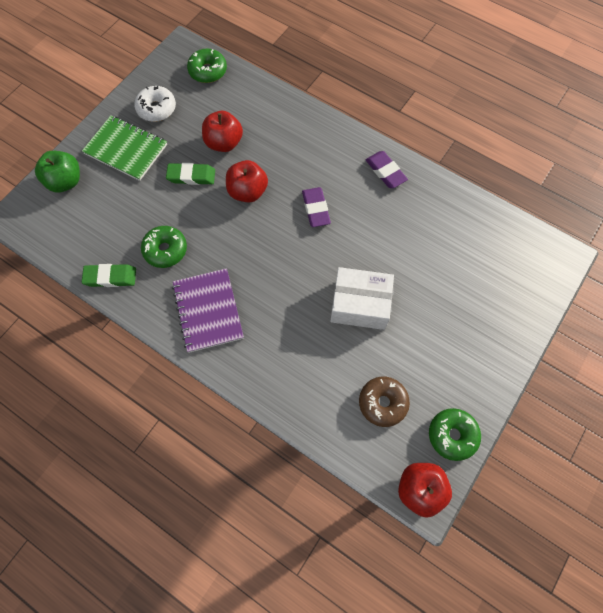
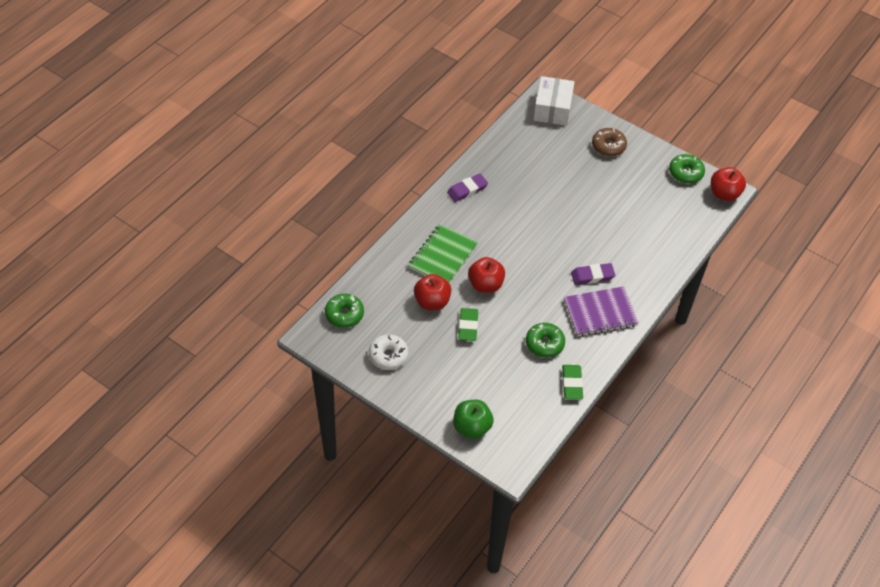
camera: 90 degrees left, 15 degrees down
(126, 149) = (436, 379): green notebook -> green notebook (443, 256)
(316, 209) = (503, 238): purple eraser -> purple eraser (592, 276)
(360, 304) = (590, 215): white box -> white box (552, 109)
(383, 403) = (666, 208): brown donut -> brown donut (608, 146)

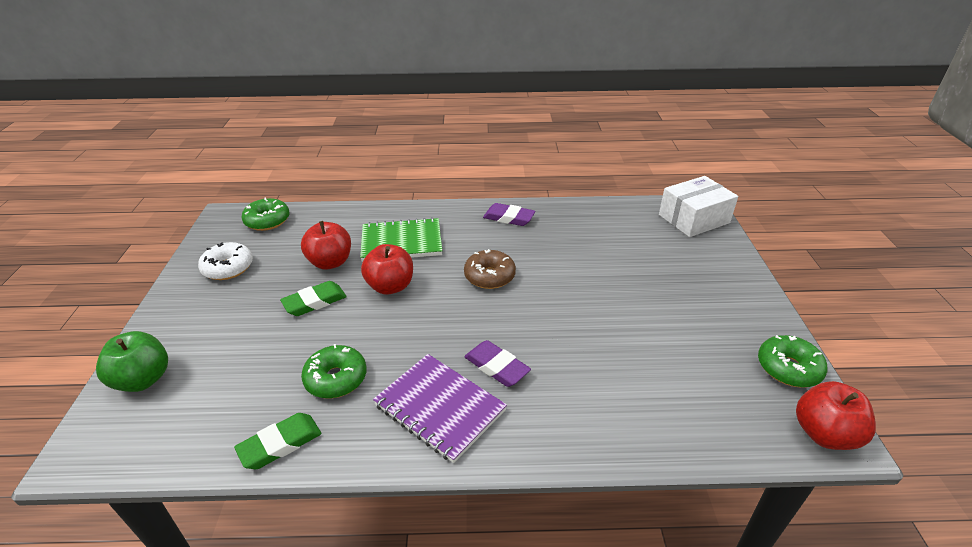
camera: 55 degrees right, 15 degrees down
(608, 146) = (713, 279): brown donut -> brown donut (489, 276)

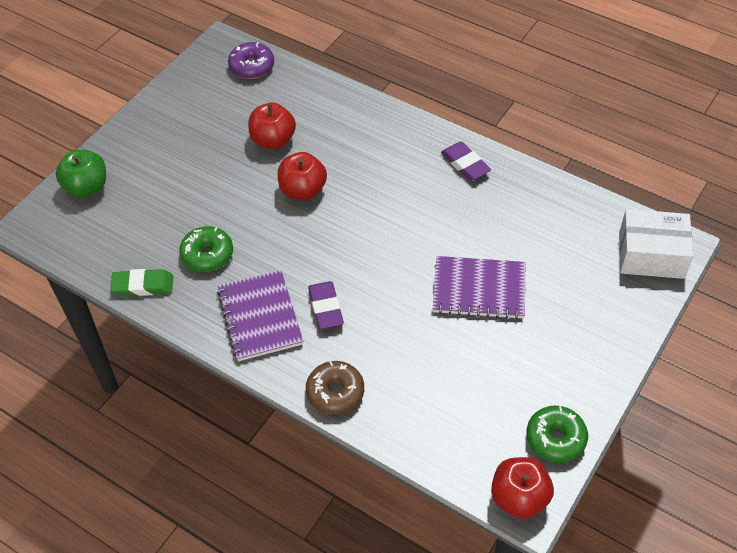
camera: 35 degrees right, 15 degrees up
(228, 268) = (192, 108): white donut -> none
(267, 221) = (252, 66): green donut -> purple donut
(314, 302) = (236, 176): green eraser -> none
(401, 242) = (346, 146): green notebook -> none
(489, 276) = (391, 221): brown donut -> brown donut (335, 393)
(608, 291) = (479, 289): none -> purple notebook

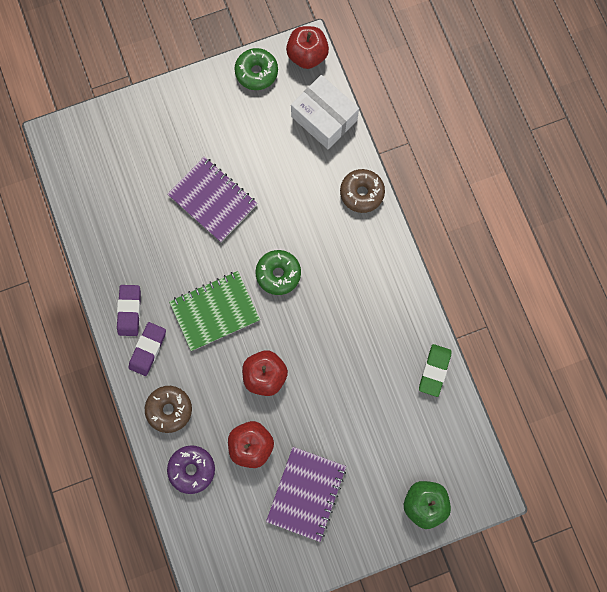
camera: 145 degrees left, 25 degrees up
(143, 285) = (434, 370): green eraser -> green eraser turned 75 degrees clockwise
(207, 255) = (373, 365): green donut -> green donut (278, 274)
(252, 66) = (209, 549): purple donut -> purple donut (192, 469)
(260, 317) = (371, 284): purple notebook -> purple notebook (306, 493)
(325, 307) = (322, 260): purple eraser -> purple eraser (148, 349)
(364, 123) = (169, 409): none -> brown donut
(391, 207) = (215, 311): none -> green notebook
(651, 255) = (79, 143): white box -> white box (324, 118)

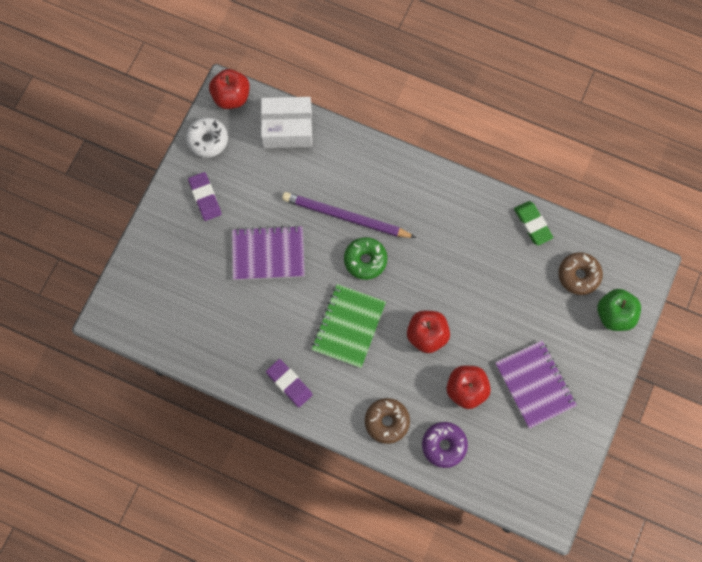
camera: 45 degrees left, 5 degrees down
(148, 349) = (329, 397): purple eraser -> purple eraser (205, 198)
(256, 72) = (207, 140): green donut -> white donut
(297, 227) = (345, 217): none -> purple pencil
(361, 193) = (365, 154): brown donut -> brown donut (579, 275)

